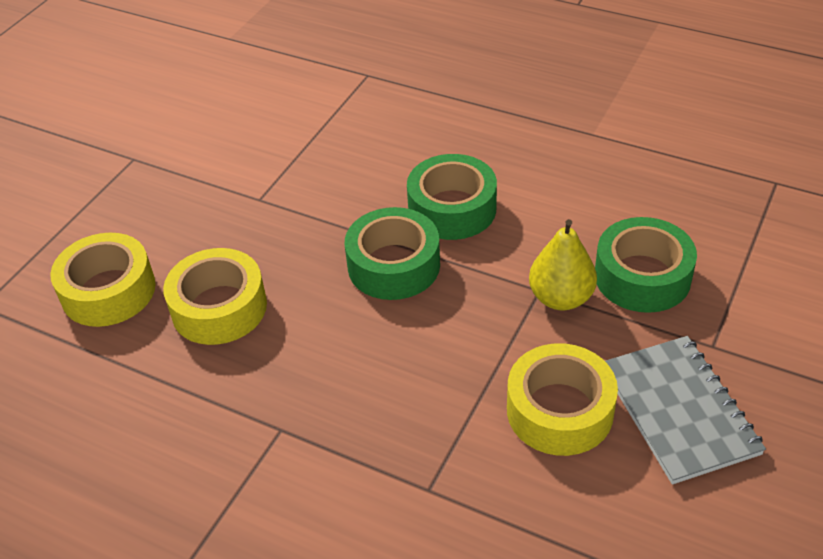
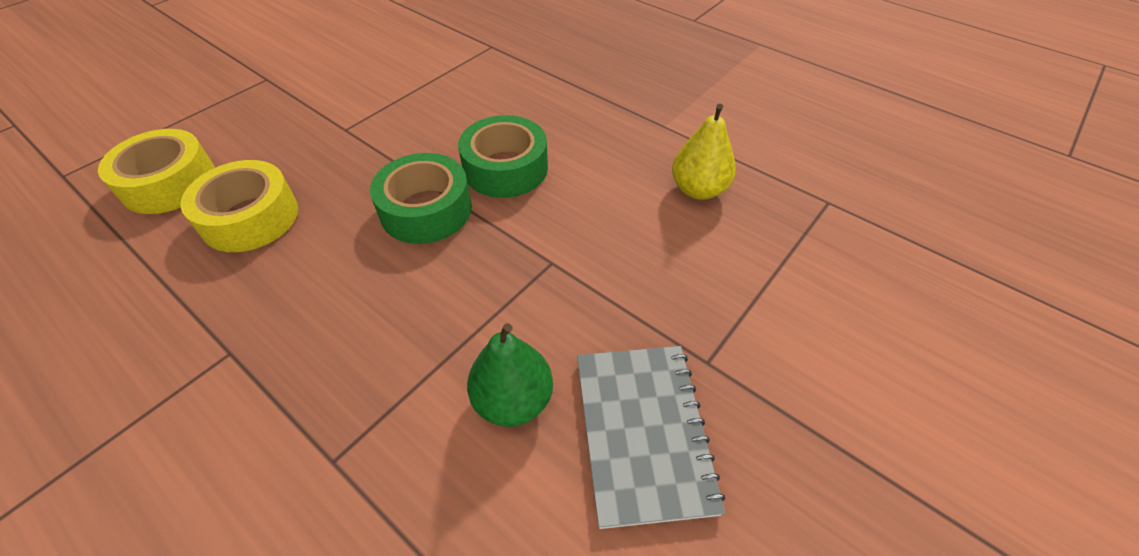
camera: 10 degrees right, 5 degrees up
(559, 410) = (513, 400): yellow tape -> green pear
(561, 298) = (568, 275): yellow pear -> yellow pear (698, 189)
(642, 276) = (659, 270): green tape -> none

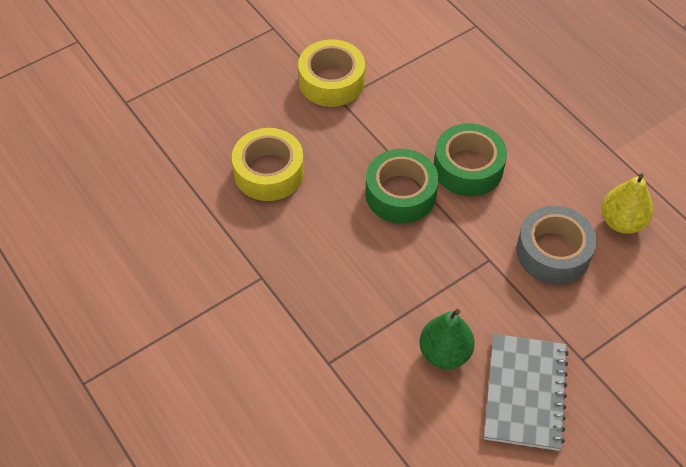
camera: 15 degrees right, 5 degrees up
(170, 183) = (206, 127): yellow tape -> yellow tape (331, 81)
(629, 237) = (553, 252): none -> grey tape

